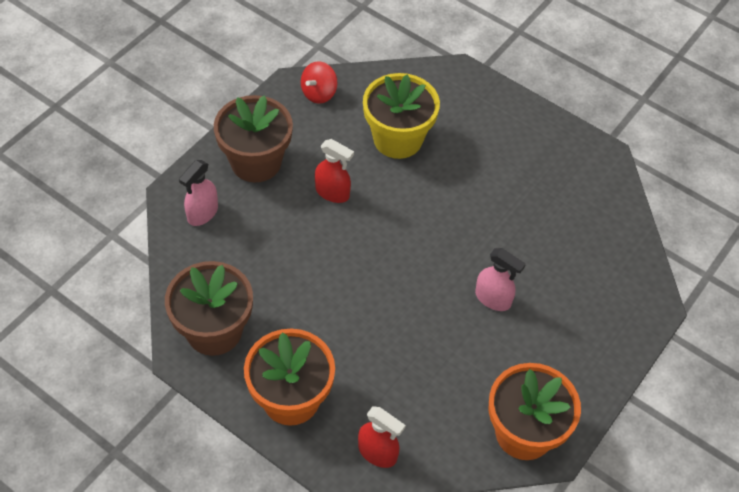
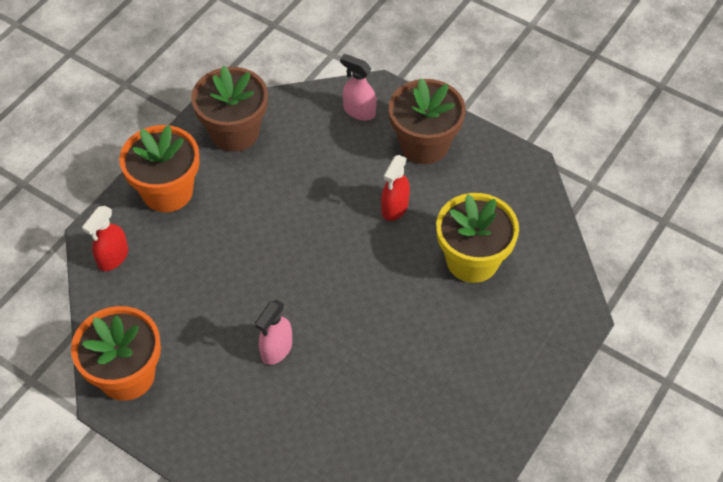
camera: 90 degrees right, 0 degrees up
(319, 93) = (522, 188): red spinning top -> none

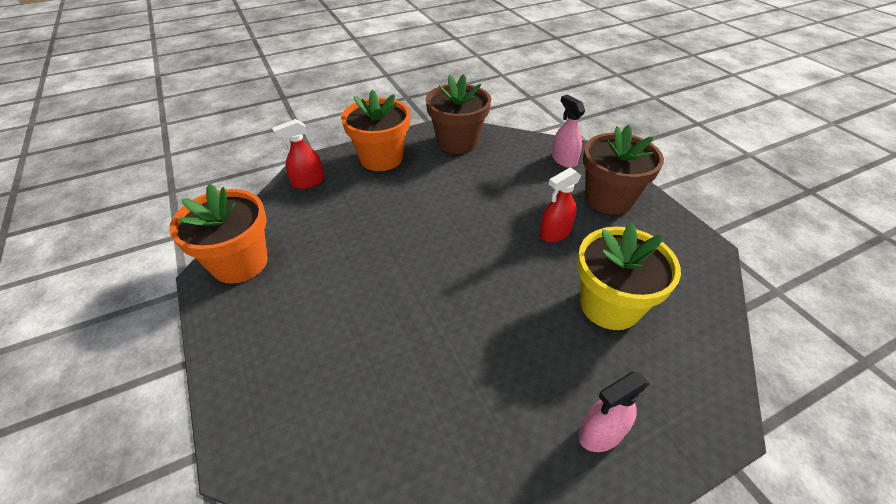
camera: 30 degrees right, 10 degrees down
(276, 349) = (371, 299): pink spray bottle -> pink spray bottle (600, 433)

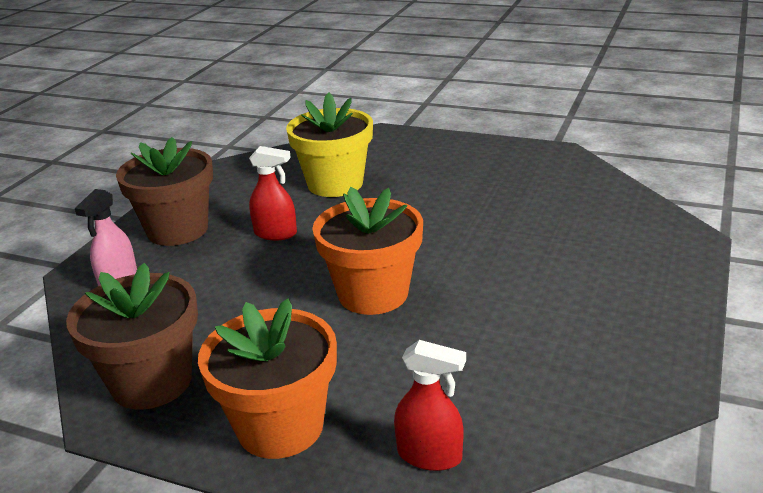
camera: 130 degrees left, 15 degrees down
(240, 263) = (619, 382): orange flower pot -> orange flower pot (373, 294)
(600, 433) = (447, 155): pink spray bottle -> none

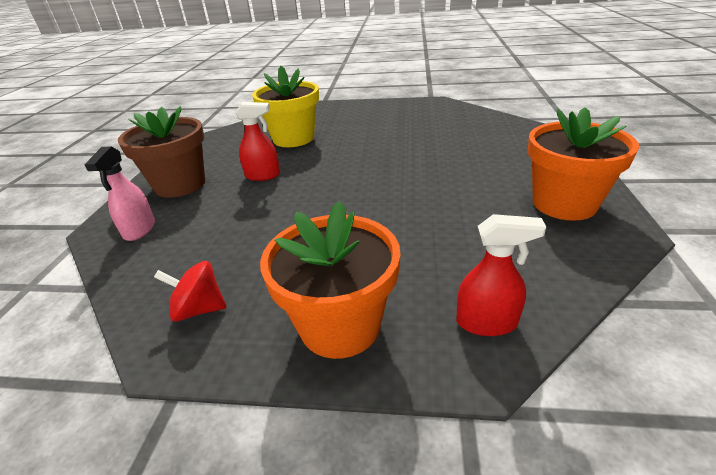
camera: 15 degrees left, 5 degrees up
(151, 382) = (199, 309): brown flower pot -> red spinning top
(373, 294) = (362, 204): orange flower pot -> orange flower pot (564, 203)

